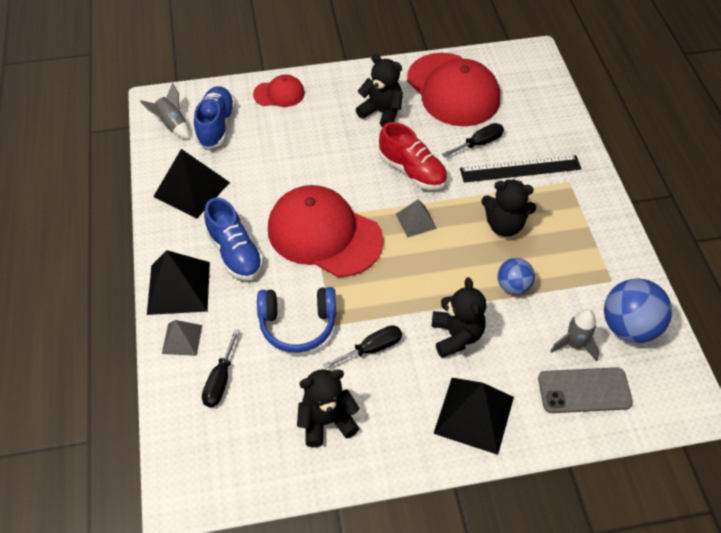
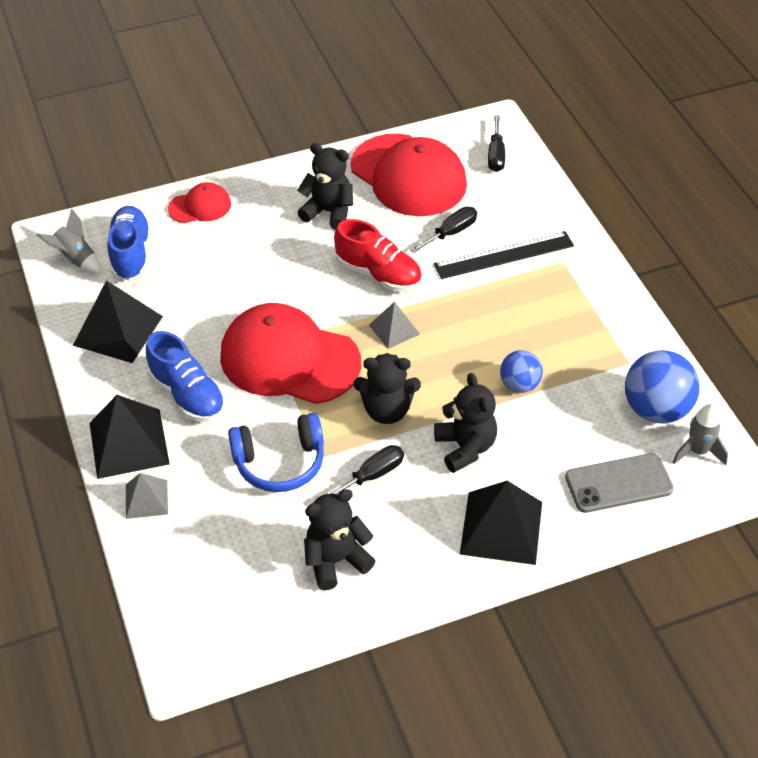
camera: 10 degrees left, 5 degrees down
(220, 380) = (202, 537): black screwdriver -> black screwdriver (496, 155)
(504, 225) = (497, 320): black teddy bear -> black teddy bear (387, 410)
(574, 345) = (599, 437): grey rocket -> grey rocket (698, 451)

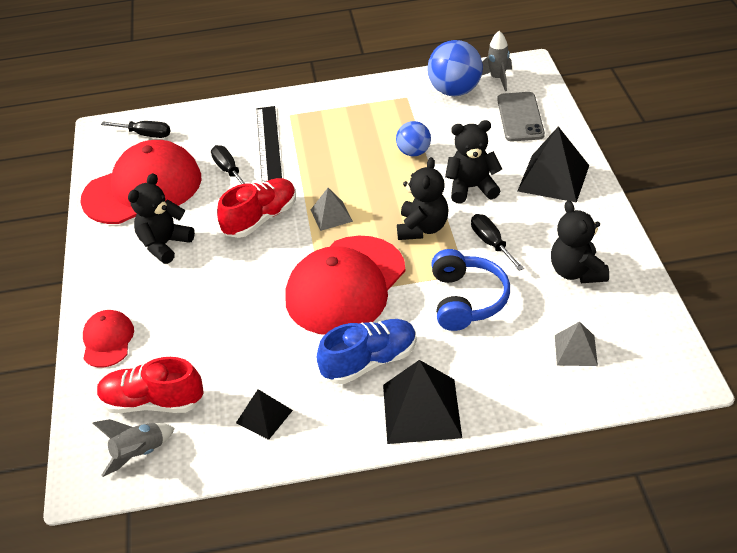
camera: 75 degrees left, 5 degrees down
(118, 330) = (264, 416): black pyramid -> black pyramid, size x0.57
(131, 254) = (153, 402): blue shoe -> red shoe
(146, 499) = (494, 398): grey pyramid -> grey pyramid (575, 350)

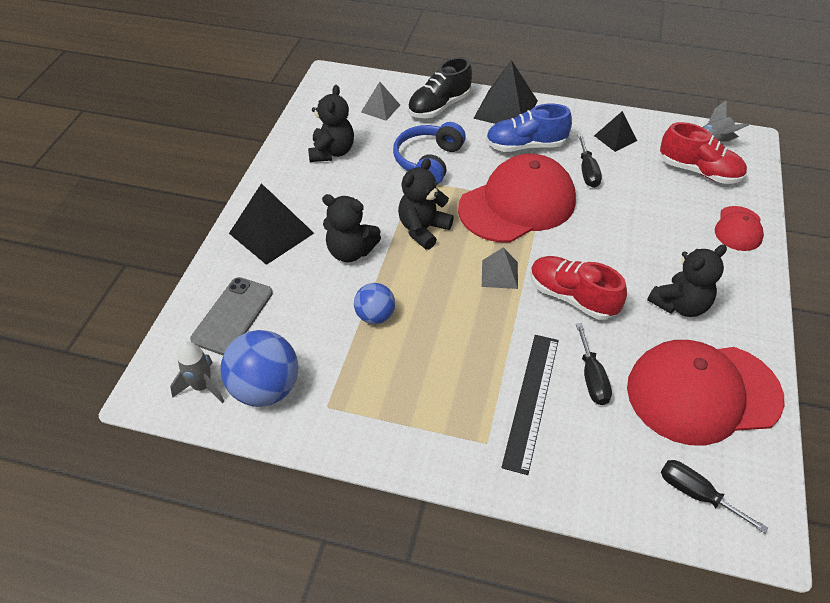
camera: 160 degrees left, 5 degrees up
(261, 219) = (572, 297): red shoe -> red shoe turned 60 degrees clockwise
(491, 243) = (376, 195): black screwdriver -> black screwdriver (587, 172)
(507, 381) = (439, 106): none -> black shoe

